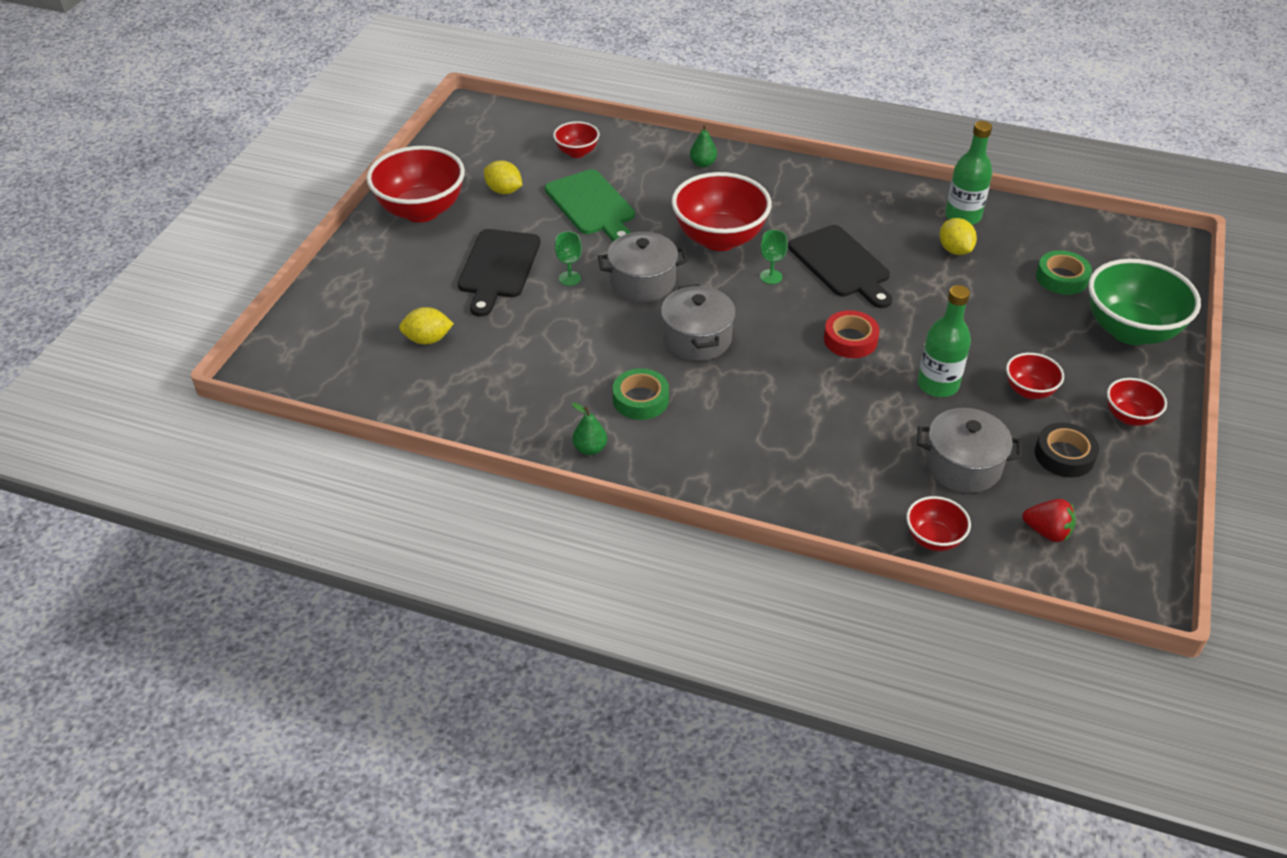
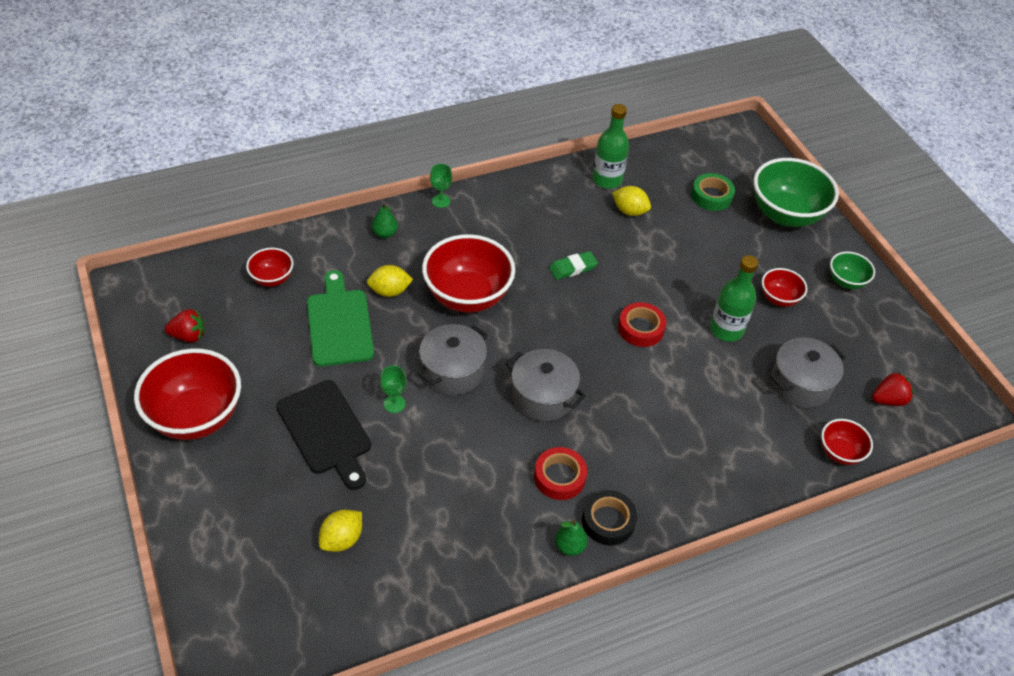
camera: 45 degrees left, 5 degrees up
(474, 159) = (189, 336): none -> red strawberry
(504, 191) = (250, 353): yellow lemon -> yellow lemon (390, 291)
(592, 206) = (339, 324): green cutting board -> green cutting board turned 120 degrees counterclockwise
(640, 399) = (559, 477): green tape -> red tape
(771, 277) = (537, 308): green goblet -> green goblet (441, 201)
(841, 265) = (572, 268): black cutting board -> green eraser
(1064, 455) = (842, 335): black tape -> black tape (608, 521)
(1129, 417) = (846, 281): red bowl -> green bowl

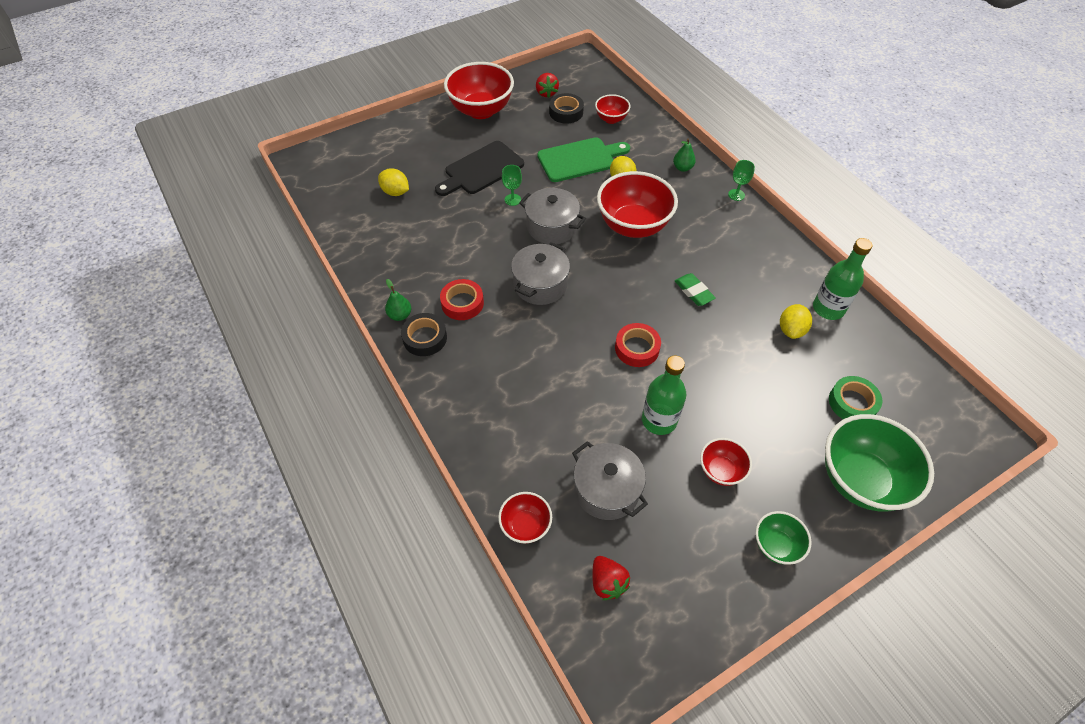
camera: 85 degrees right, 5 degrees up
(240, 321) = (566, 112): none -> black tape

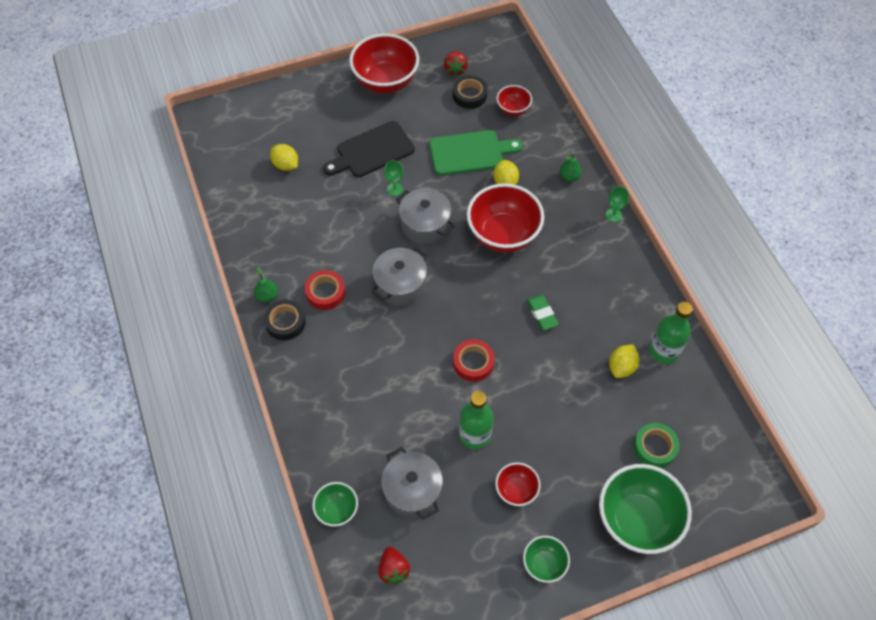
camera: 10 degrees right, 5 degrees up
(525, 526) = (337, 510): red bowl -> green bowl

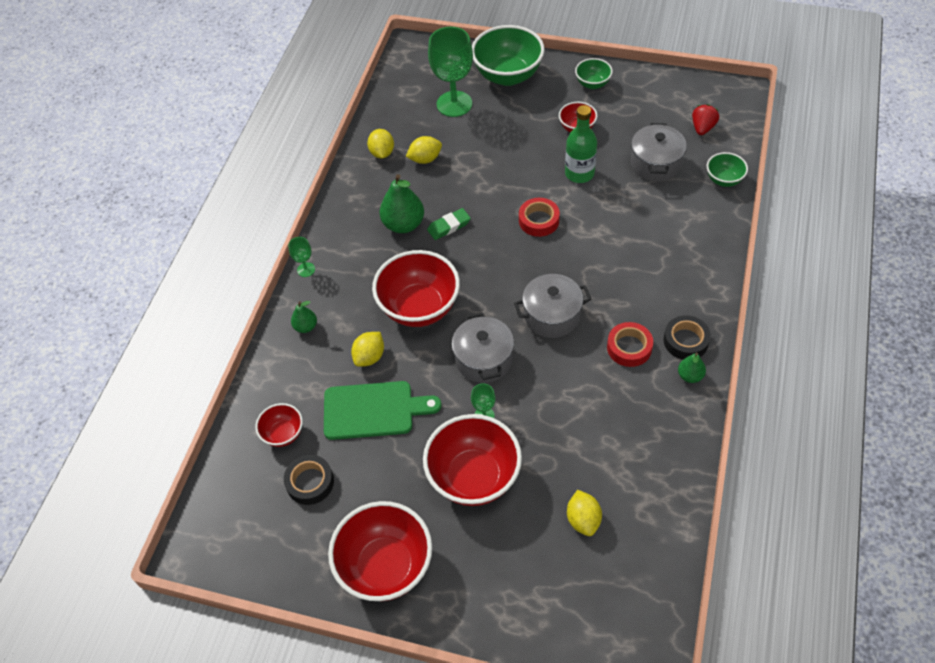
camera: 140 degrees left, 5 degrees down
(372, 151) = (474, 477): black cutting board -> red bowl
(455, 69) = (292, 530): red strawberry -> none
(470, 153) = (373, 410): green cutting board -> green cutting board turned 150 degrees clockwise
(542, 313) = (449, 226): green eraser -> green eraser turned 45 degrees clockwise
(579, 294) = (403, 224): none -> green pear
(655, 447) = (454, 104): green tape -> green goblet
(664, 351) = (382, 153): green bottle -> yellow lemon

